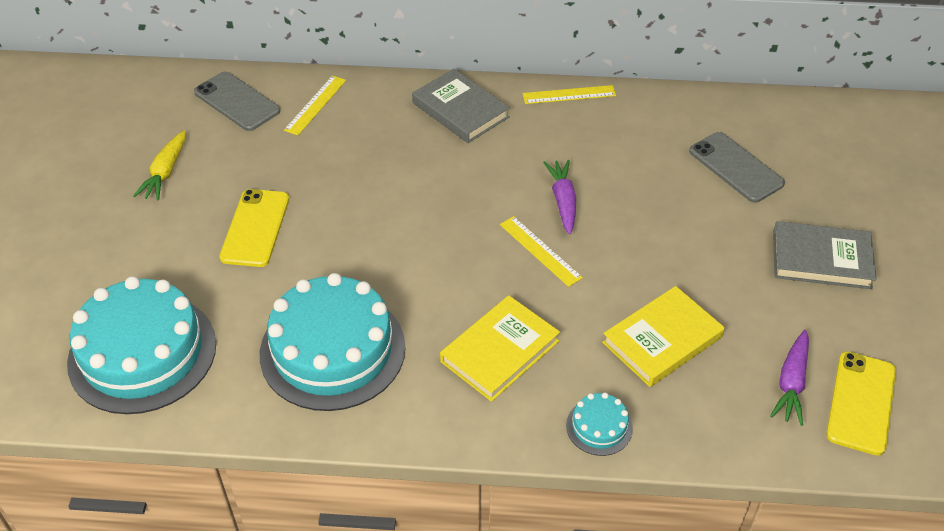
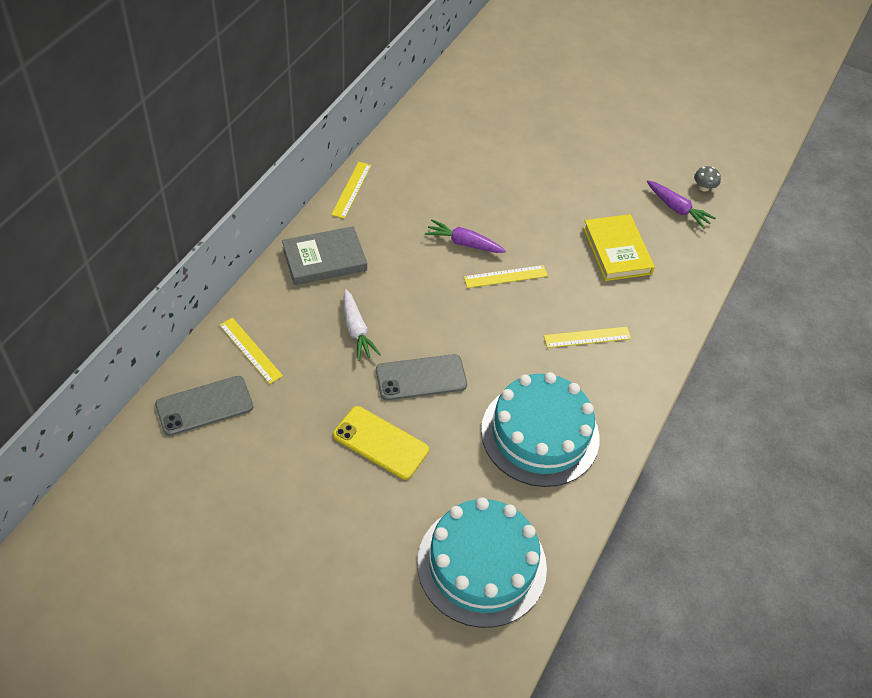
camera: 70 degrees left, 5 degrees up
(165, 172) = (267, 490): yellow carrot -> none
(384, 163) = (356, 330): none -> white carrot
(500, 351) = (587, 337): yellow book -> yellow ruler
(599, 427) = (672, 313): turquoise cake -> none
(735, 167) = (485, 142): grey phone -> grey phone (421, 378)
(821, 259) = (588, 145): grey book -> none
(861, 402) = (703, 187): yellow phone -> grey mushroom

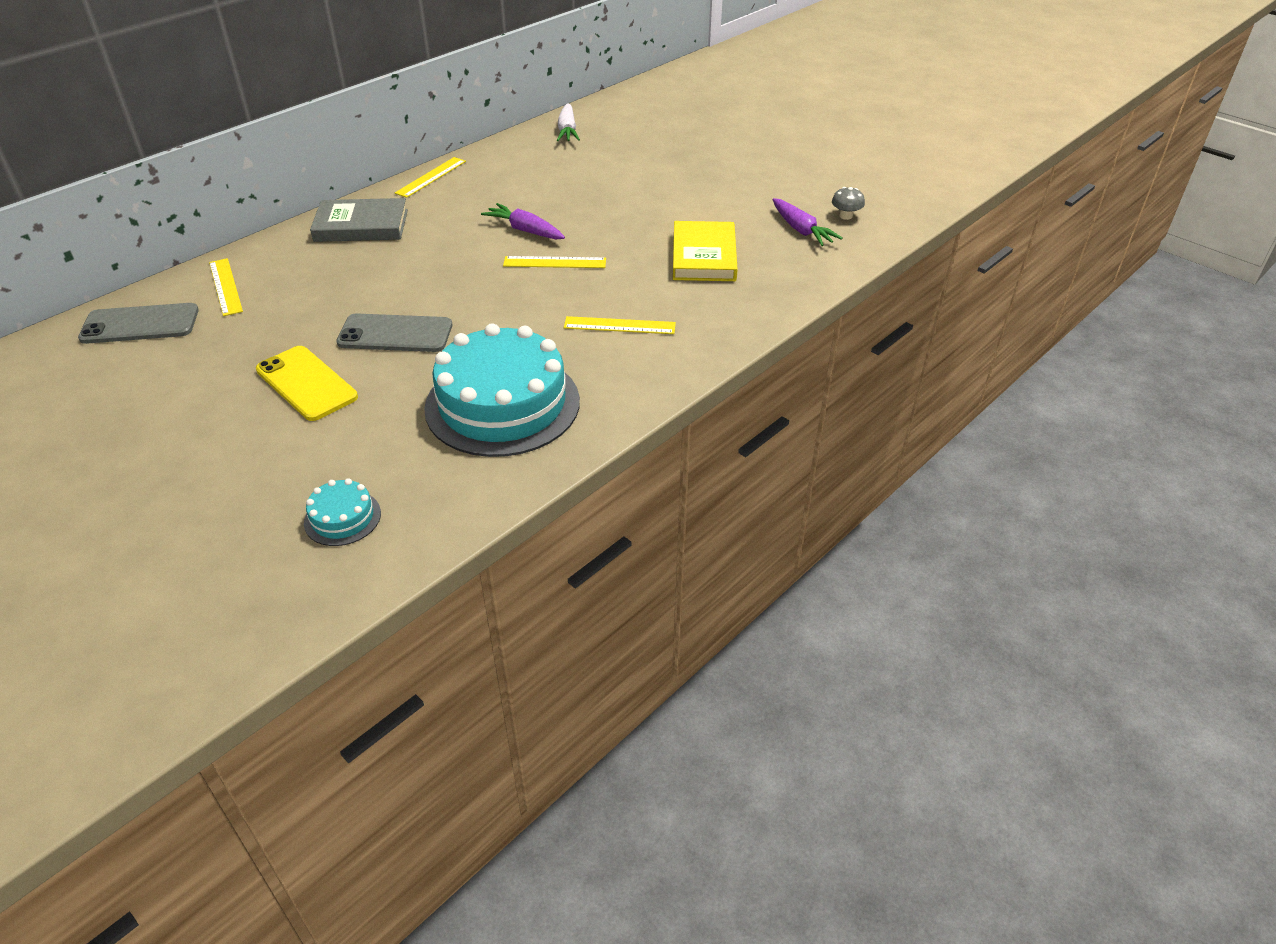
camera: 20 degrees right, 10 degrees down
(356, 330) = (352, 285): white carrot -> white carrot (567, 130)
(481, 564) = (342, 518): turquoise cake -> turquoise cake, size x0.43

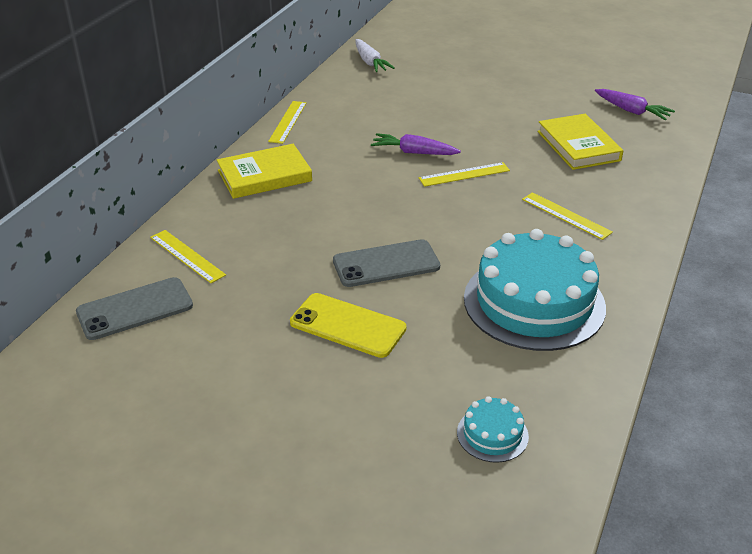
camera: 20 degrees left, 5 degrees down
(361, 225) = (264, 176): grey book -> yellow book
(619, 325) = (566, 215): yellow ruler -> yellow ruler turned 60 degrees clockwise
(846, 216) = (654, 94): grey mushroom -> none

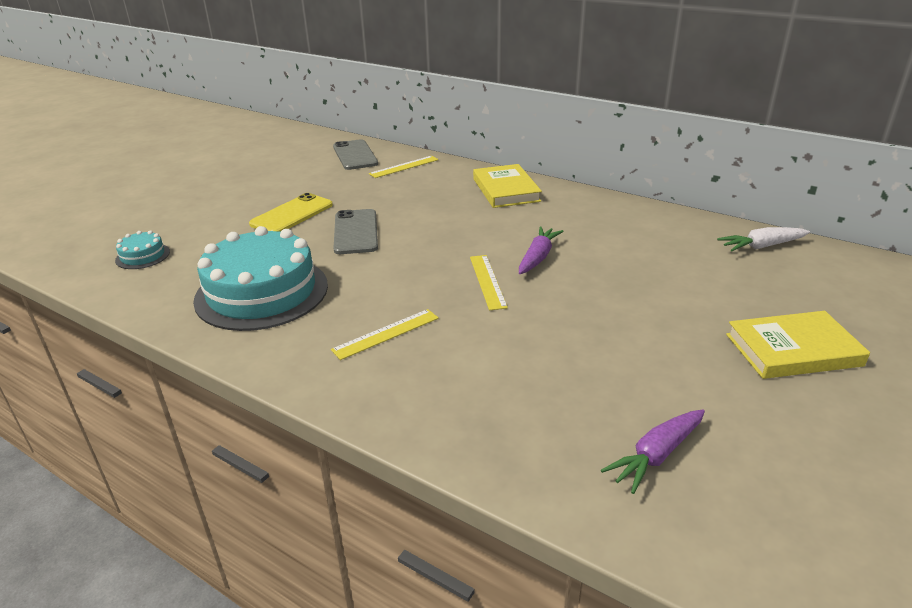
camera: 100 degrees right, 5 degrees down
(288, 122) = (603, 200): yellow ruler -> none
(578, 146) = (542, 373): yellow book -> yellow book (793, 350)

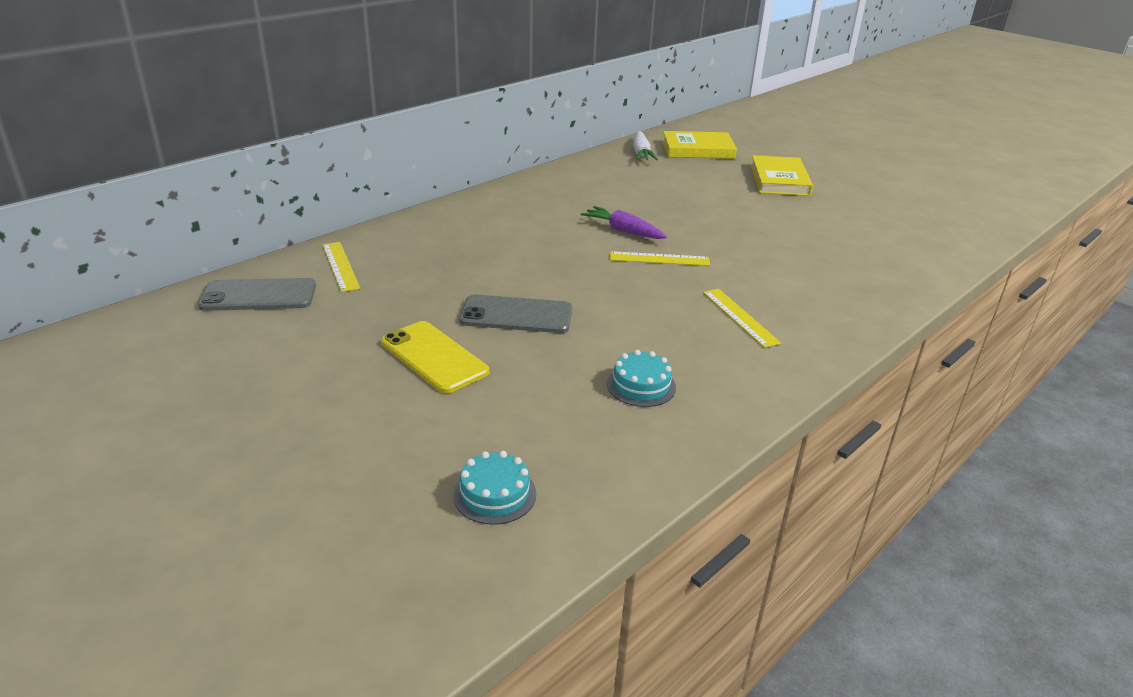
camera: 80 degrees left, 0 degrees up
(262, 292) = (641, 385): turquoise cake -> turquoise cake, size x0.43
(506, 190) = (465, 220): yellow book -> yellow book (697, 149)
(656, 455) = (889, 242): purple carrot -> none

